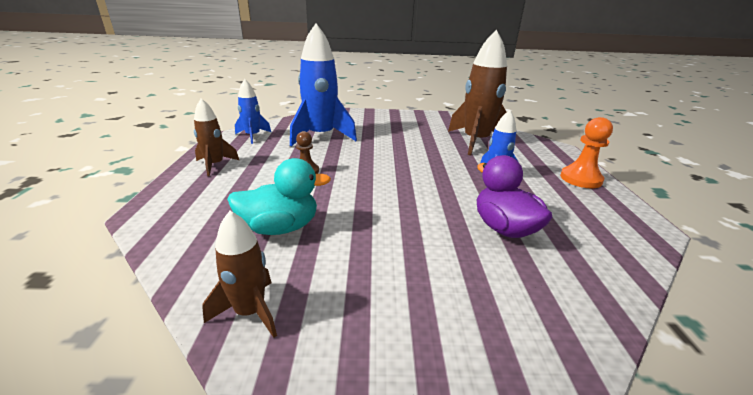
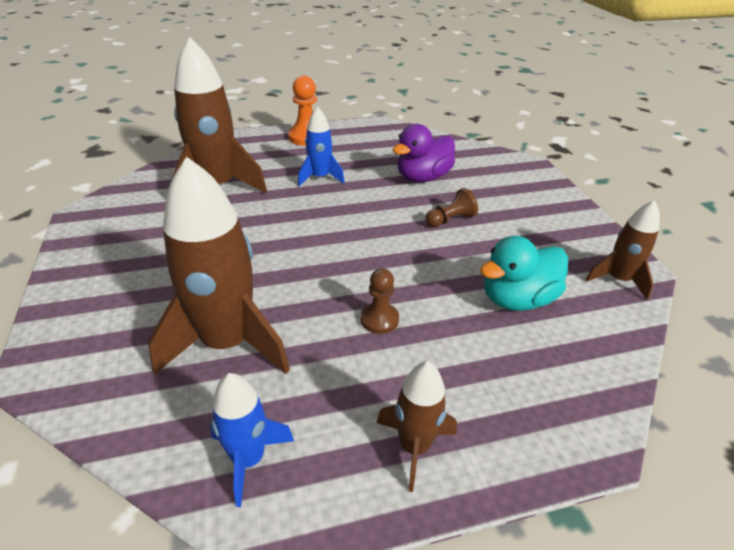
camera: 105 degrees left, 10 degrees up
(280, 228) = (517, 299): turquoise duck -> turquoise duck turned 90 degrees counterclockwise
(321, 136) = (227, 343): blue rocket -> brown rocket
(413, 225) = (450, 220): none -> brown pawn

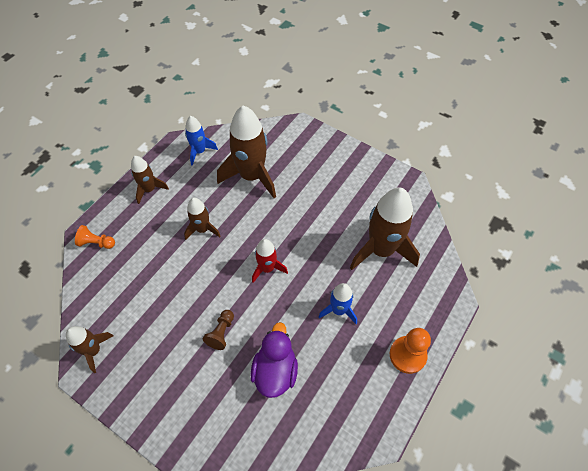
camera: 140 degrees right, 20 degrees up
(345, 236) = (267, 268): none -> red rocket
(379, 319) = (203, 229): brown pawn -> brown rocket
(517, 299) = (145, 290): turquoise duck -> none
(572, 410) = (96, 243): none -> orange pawn

